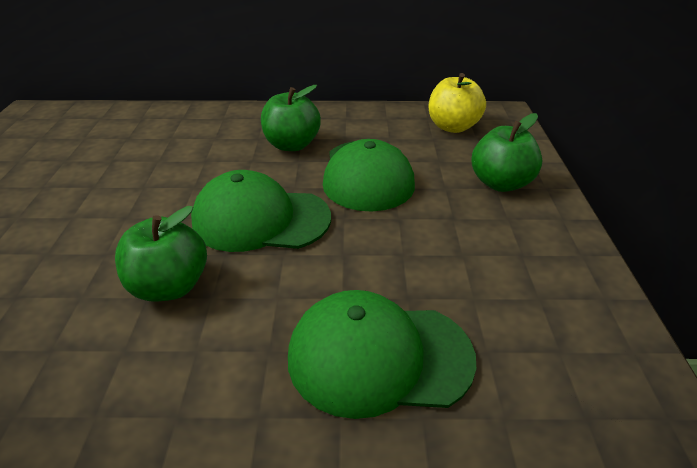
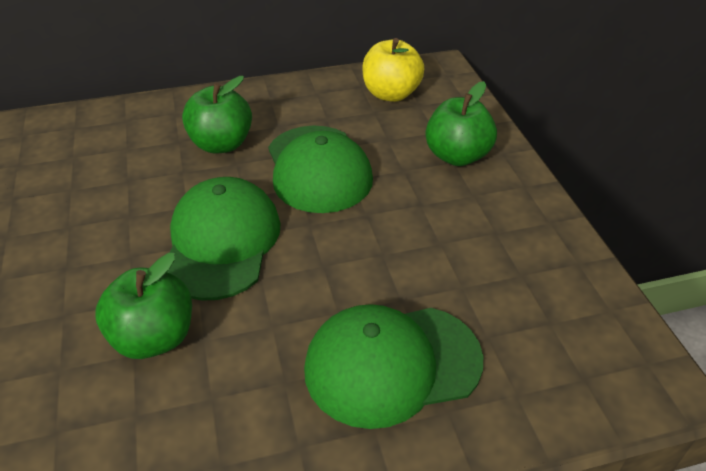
camera: 15 degrees left, 5 degrees up
(260, 219) = (221, 242): green cap -> green cap turned 105 degrees clockwise

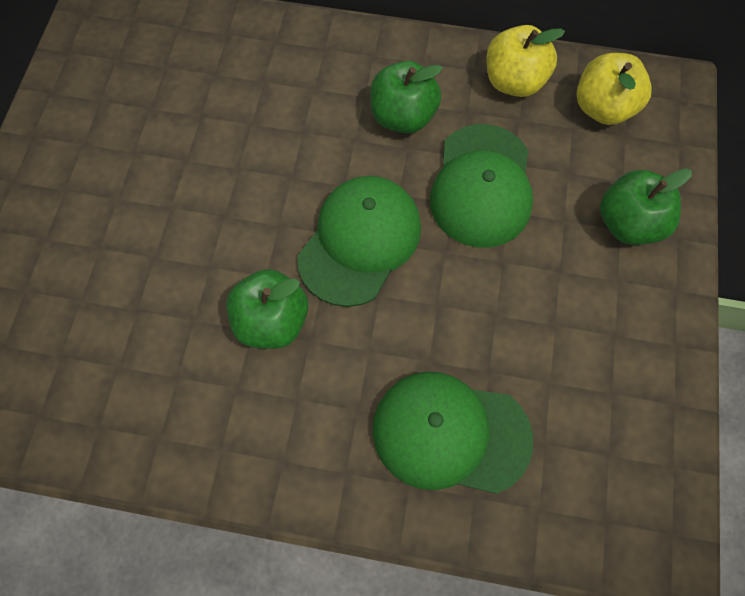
camera: 25 degrees right, 25 degrees up
(309, 97) = (514, 82): none -> yellow apple

